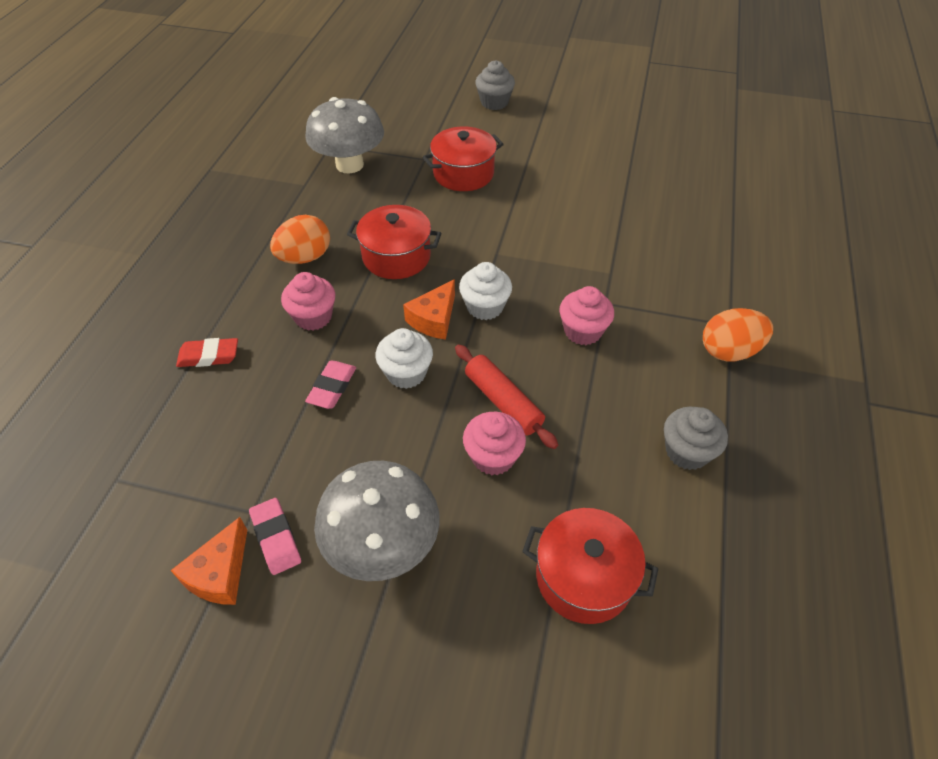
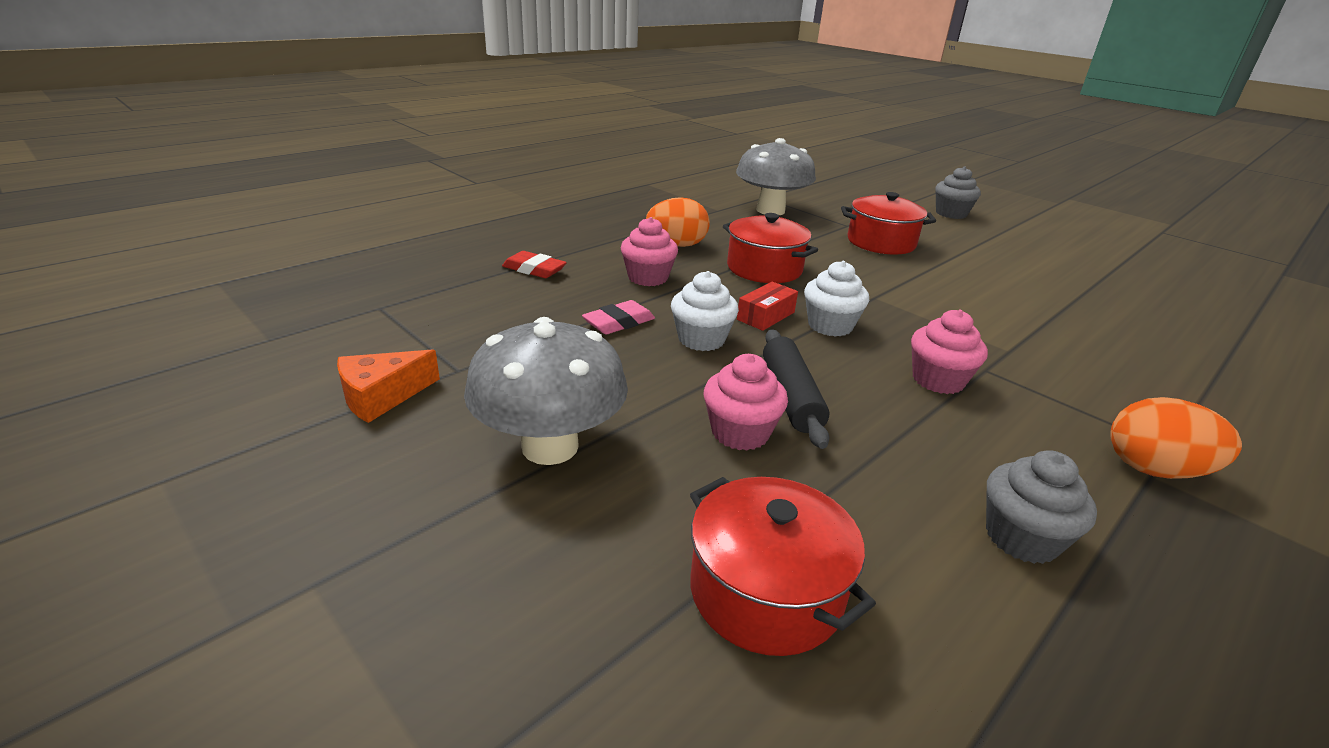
camera: 30 degrees right, 20 degrees down
(276, 538) = (457, 395): pink eraser -> none
(434, 319) = (765, 316): orange cheese -> red box
(503, 402) = (790, 397): red rolling pin -> black rolling pin

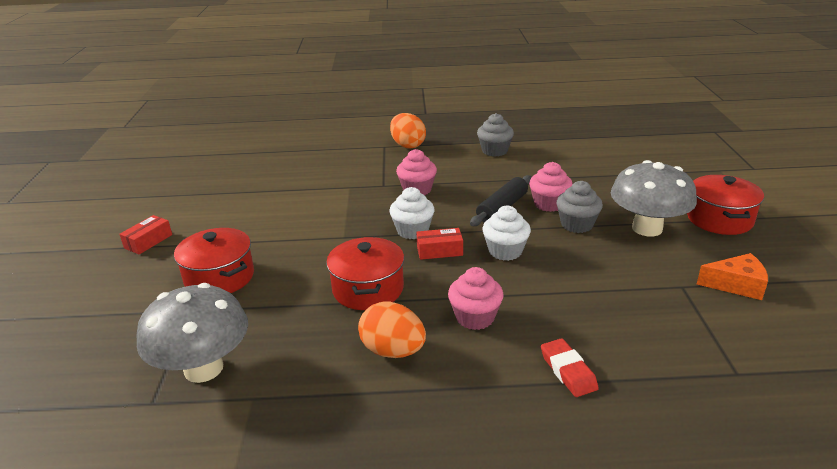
camera: 135 degrees left, 0 degrees up
(619, 322) = (545, 282): pink eraser -> none
(766, 592) = (599, 168): red pot -> red pot (719, 219)
(951, 214) = (68, 284): grey cupcake -> grey cupcake (577, 224)
(992, 244) = (148, 241): none -> red box

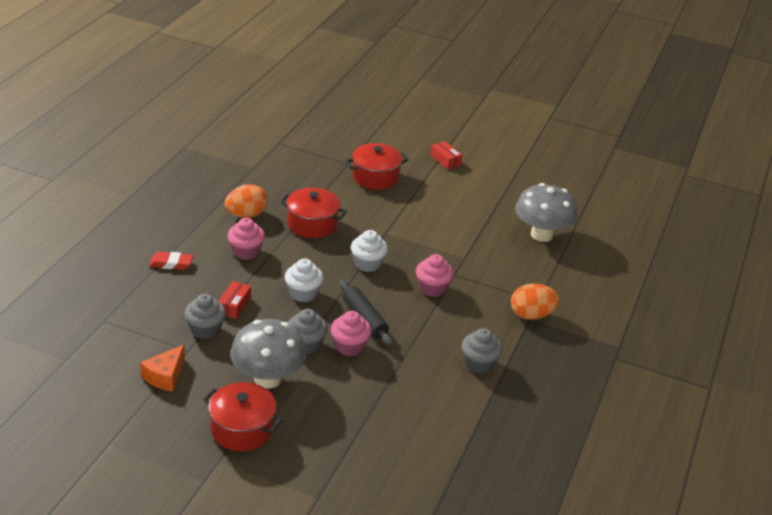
camera: 110 degrees right, 5 degrees up
(203, 368) = (290, 159): grey mushroom -> grey mushroom (541, 235)
(439, 251) = (330, 266): red box -> red box (234, 305)
(640, 289) = (205, 329): none -> grey cupcake

